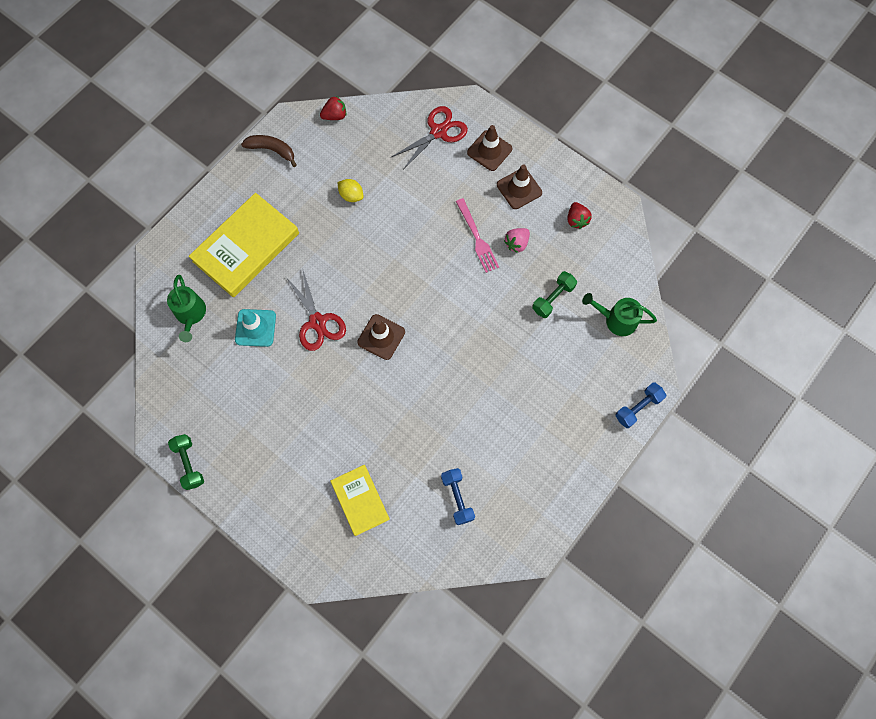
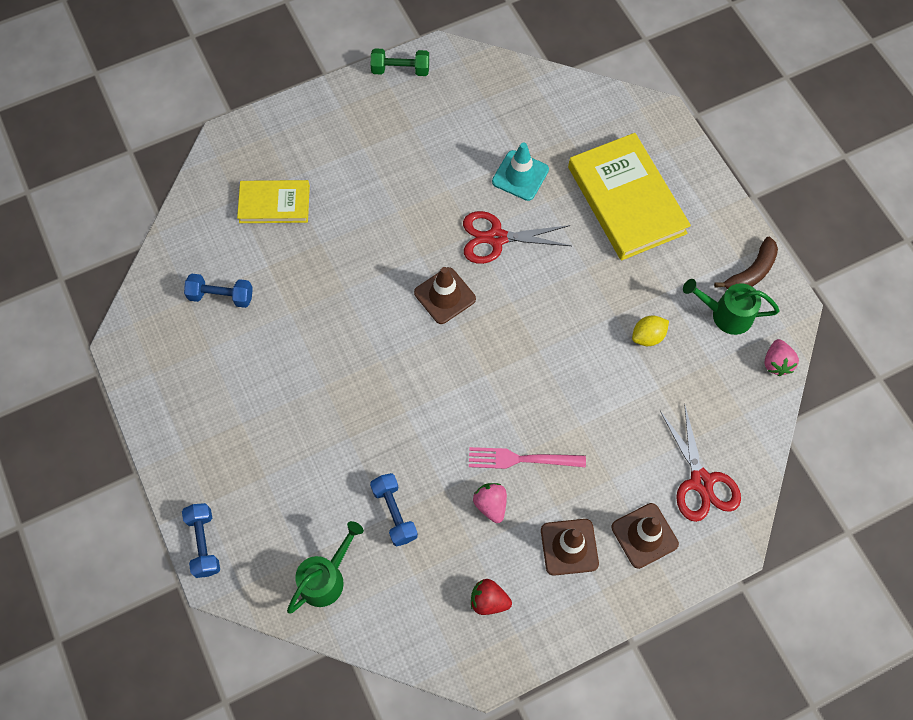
camera: 115 degrees right, 5 degrees down
(191, 315) = (566, 121): green watering can -> green watering can (725, 314)
(335, 116) = (776, 363): red strawberry -> pink strawberry
(553, 298) = (394, 513): green dumbbell -> blue dumbbell

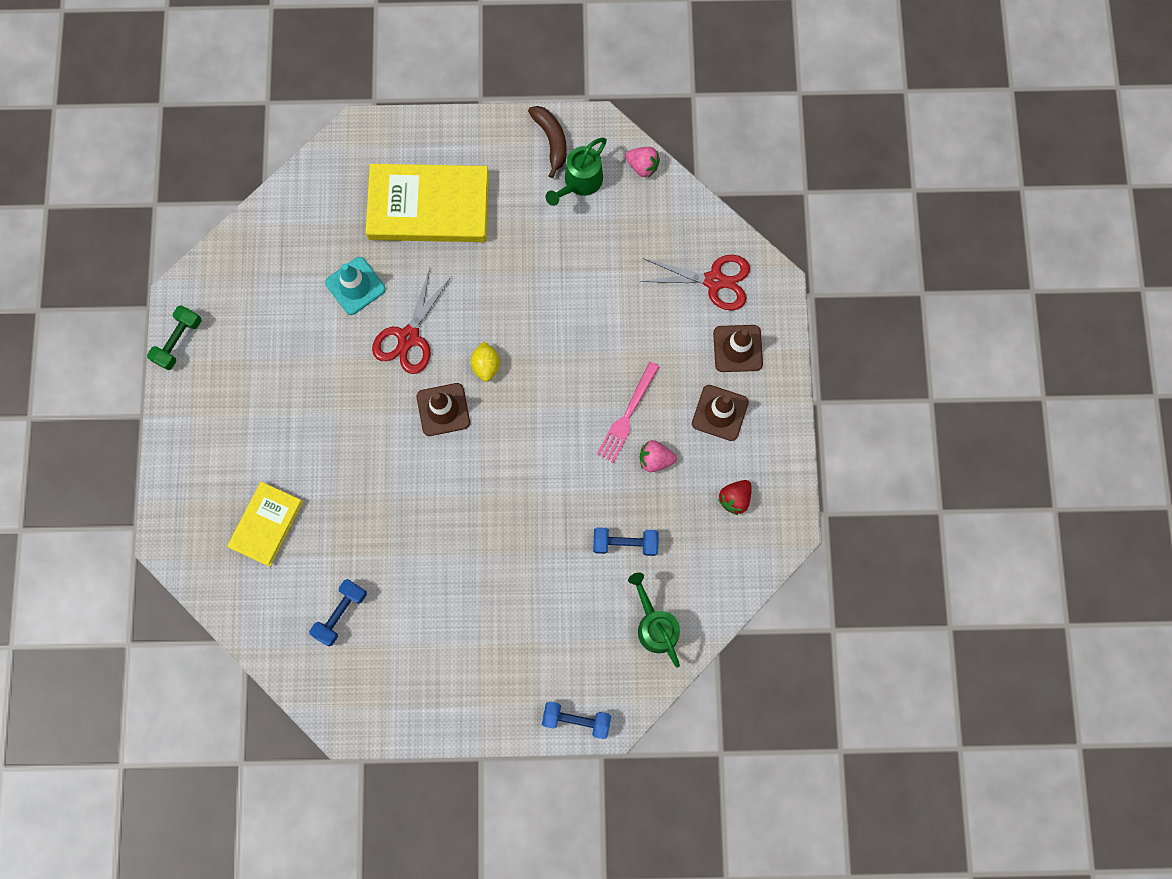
camera: 65 degrees left, 10 degrees up
(647, 336) = (568, 256): yellow lemon -> yellow lemon (486, 365)

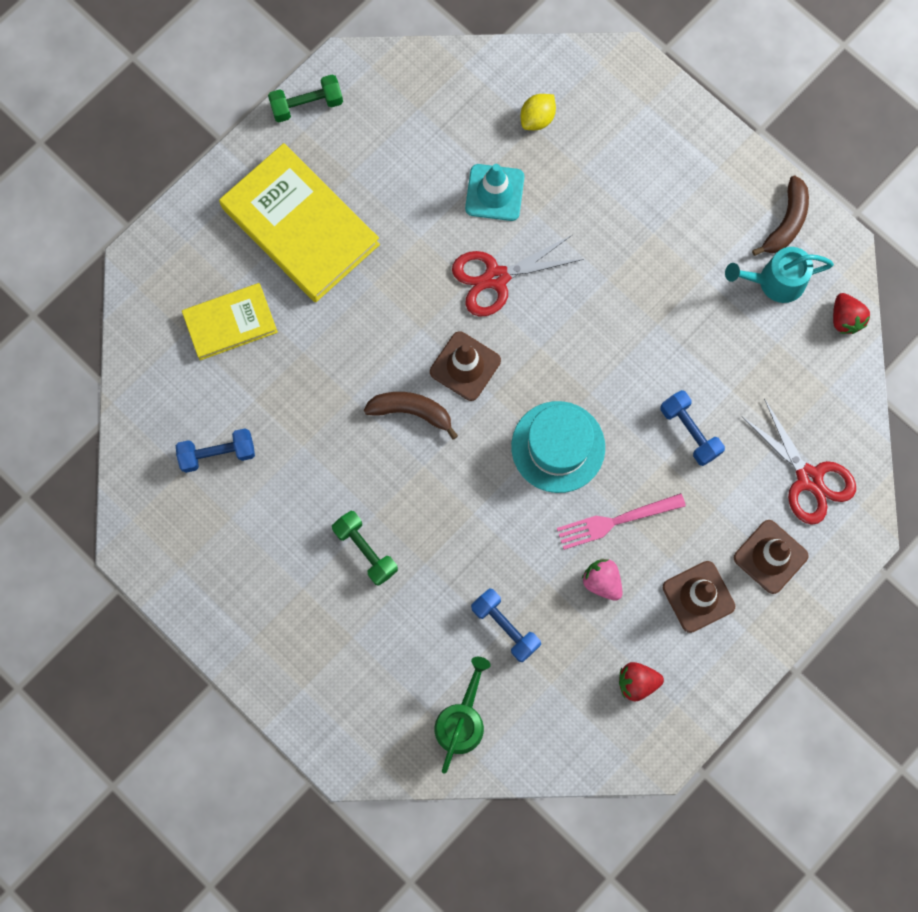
camera: 45 degrees right, 0 degrees up
(429, 206) = (623, 182): yellow book -> yellow book (300, 226)
(438, 469) = (411, 412): none -> brown banana
(486, 365) = (537, 363): yellow lemon -> yellow lemon (537, 119)
(494, 581) = (365, 550): none -> green dumbbell
(549, 404) = (558, 447): none -> turquoise hat
(576, 719) = (319, 731): blue dumbbell -> blue dumbbell (689, 431)
(579, 183) = (774, 282): green watering can -> turquoise watering can
(642, 166) = (845, 319): pink strawberry -> red strawberry

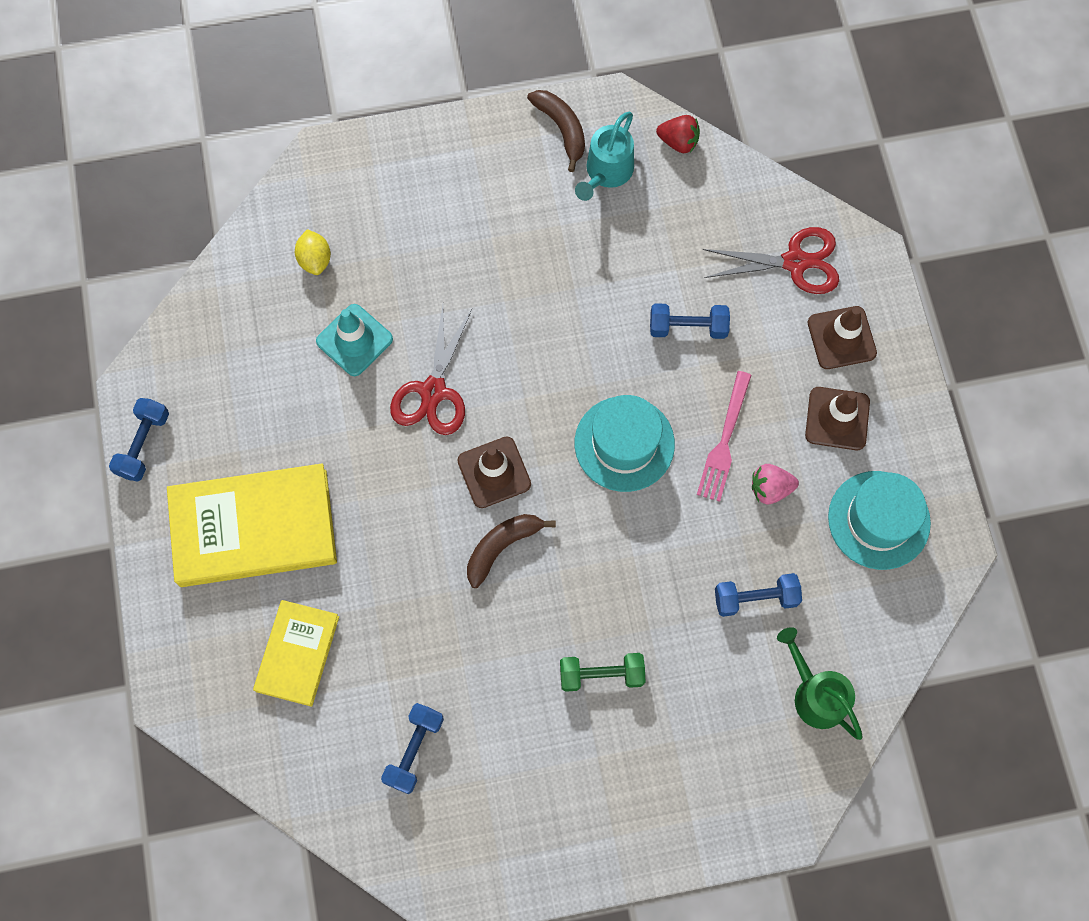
camera: 55 degrees left, 5 degrees down
(307, 105) = (143, 444): green dumbbell -> blue dumbbell
(637, 682) = (879, 520): red strawberry -> turquoise hat

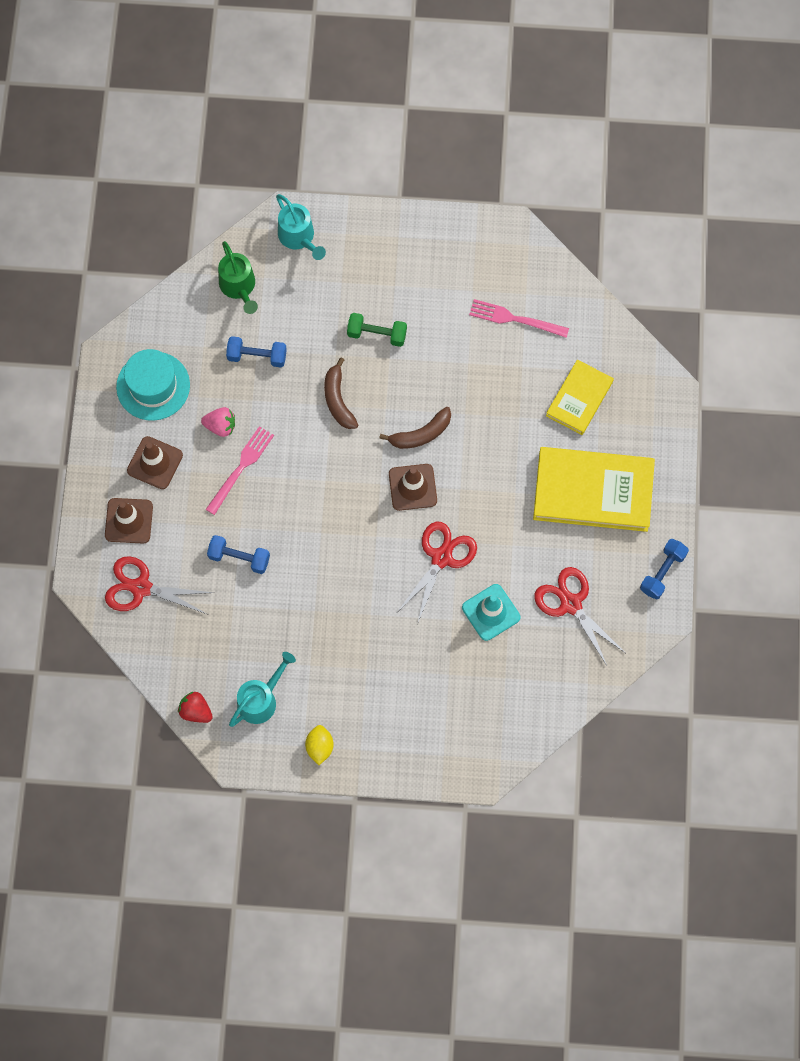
camera: 165 degrees left, 0 degrees up
(255, 375) = (571, 604): none -> red scissors
(315, 260) = (507, 685): yellow lemon -> yellow lemon (319, 747)
(414, 750) = (514, 319): blue dumbbell -> pink fork
(561, 129) = (285, 747): brown banana -> brown banana (338, 400)
(624, 443) = (313, 484): turquoise hat -> none
(756, 794) = (299, 238): none -> turquoise watering can

